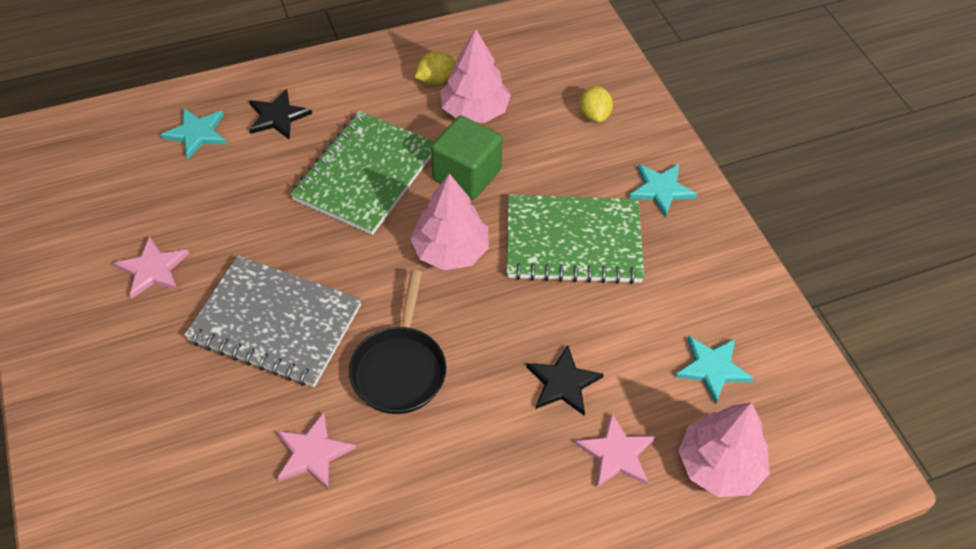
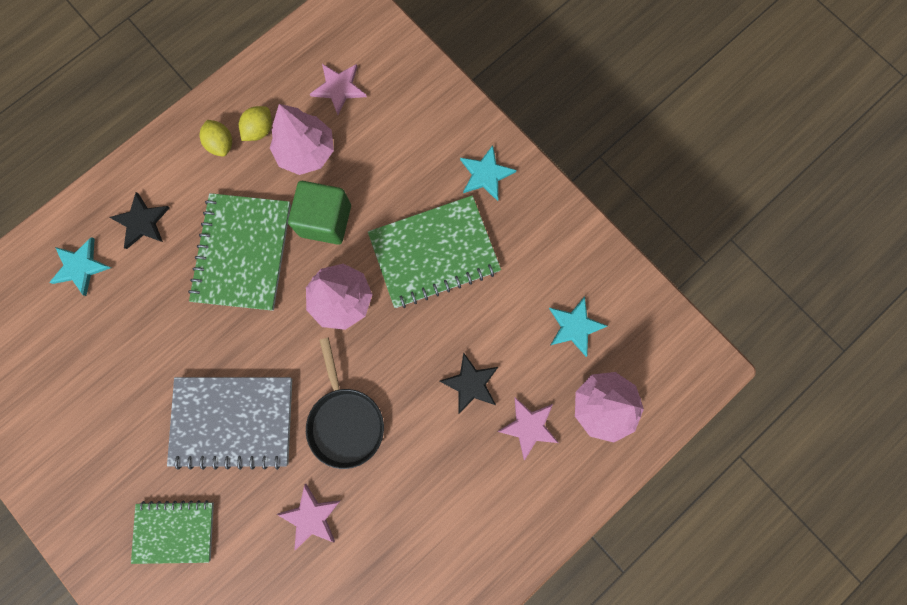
camera: 20 degrees left, 25 degrees up
(153, 269) = (112, 412): pink star -> pink star (339, 88)
(153, 408) = (174, 531): none -> green notebook
(594, 115) = (407, 118): yellow lemon -> yellow lemon (221, 144)

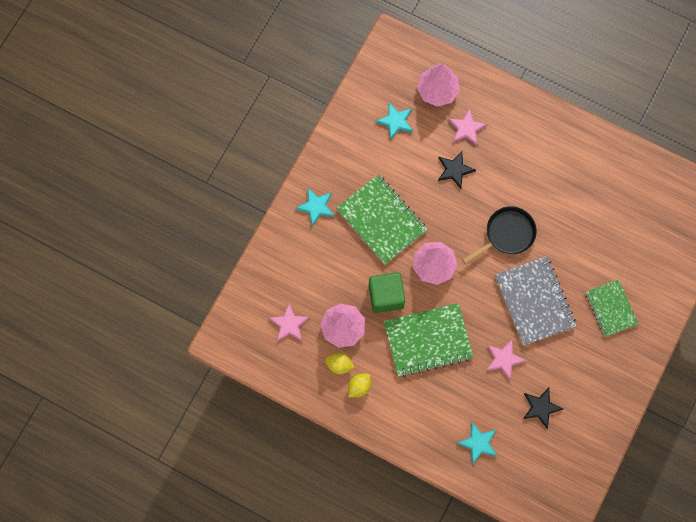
camera: 110 degrees left, 5 degrees down
(142, 222) = (433, 416): black star -> black star (541, 407)
(311, 517) = (569, 233): pink star -> pink star (504, 359)

